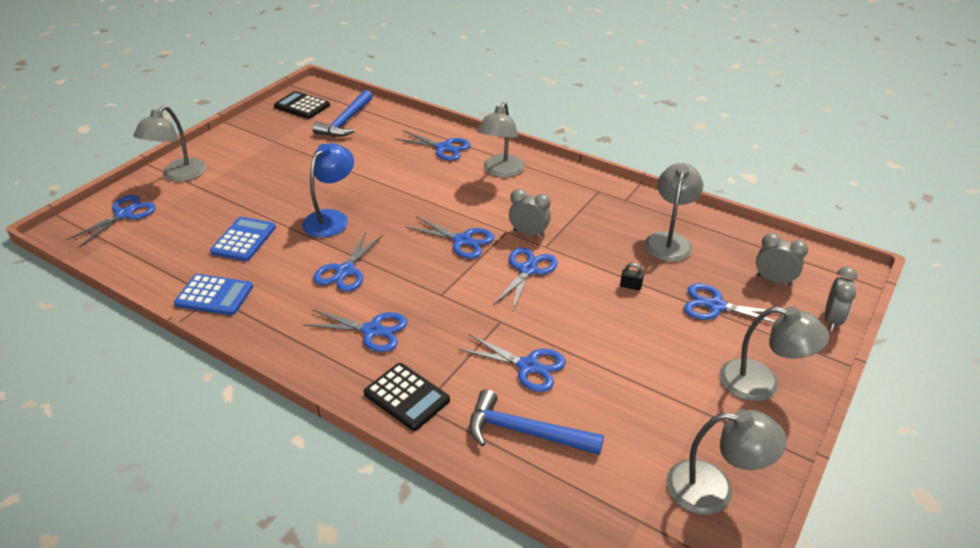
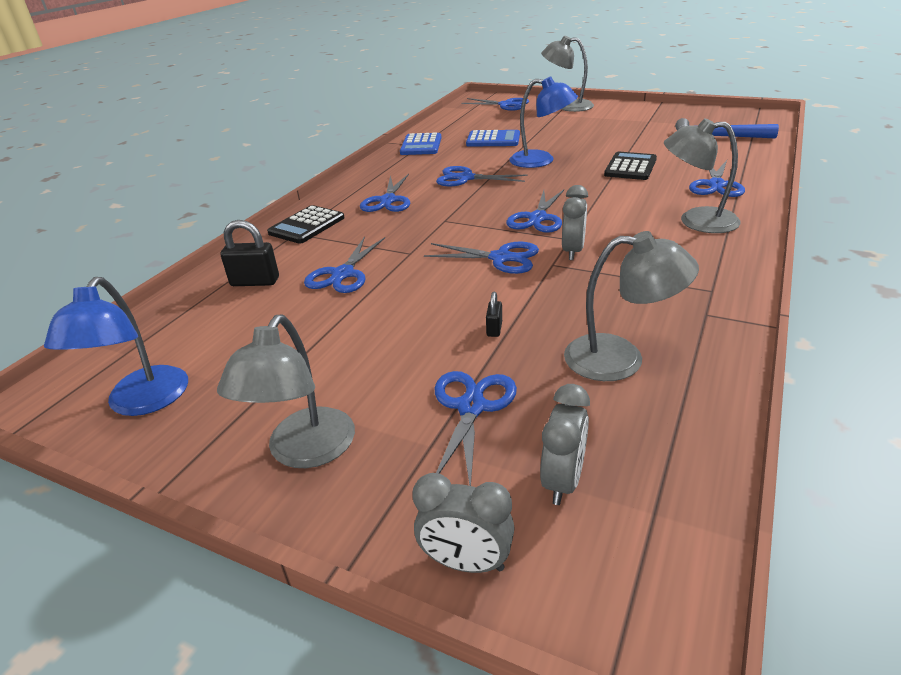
camera: 85 degrees right, 5 degrees down
(302, 106) = (724, 117): black calculator -> black calculator (630, 167)
(525, 432) = (255, 282): blue hammer -> black padlock
(714, 489) = (142, 402): grey lamp -> blue lamp

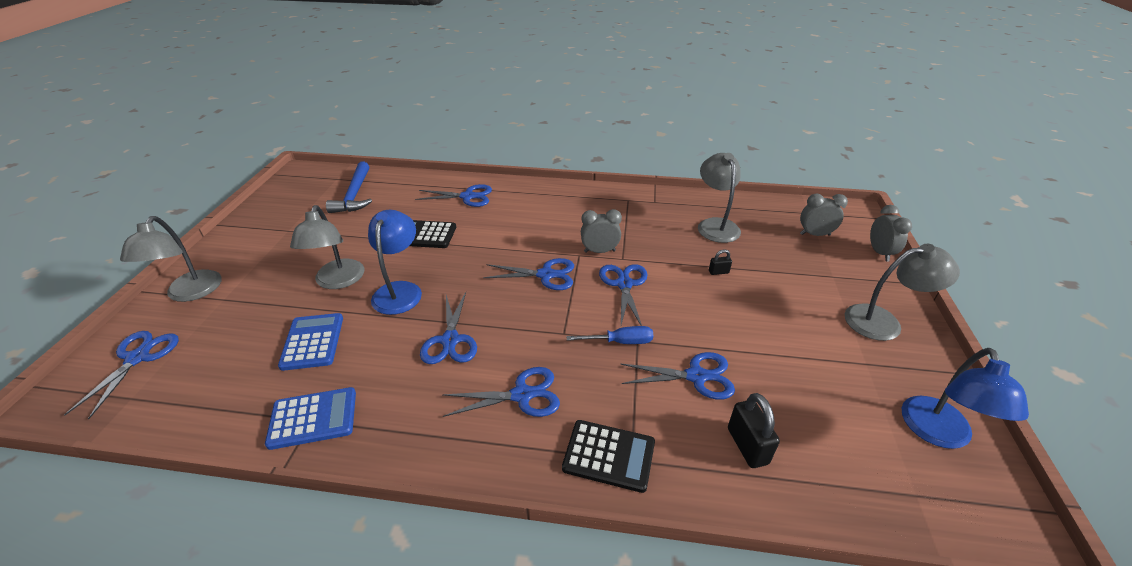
camera: 110 degrees left, 5 degrees up
(142, 402) = (938, 434): blue lamp -> blue lamp turned 120 degrees clockwise
(414, 244) = (620, 342): none -> blue screwdriver
(471, 407) = (794, 268): blue scissors -> none
(696, 221) = (534, 204): grey lamp -> grey lamp (338, 281)

